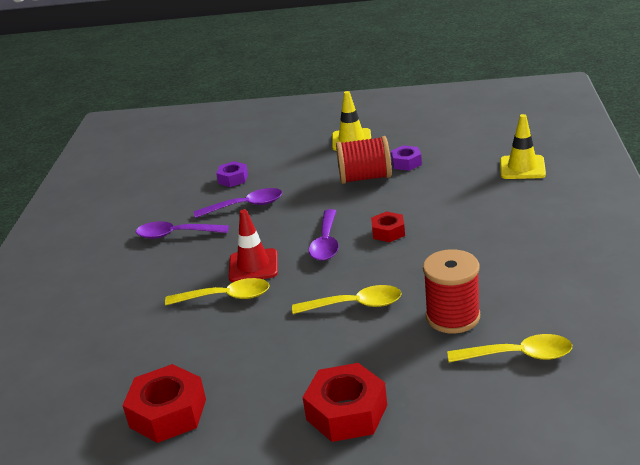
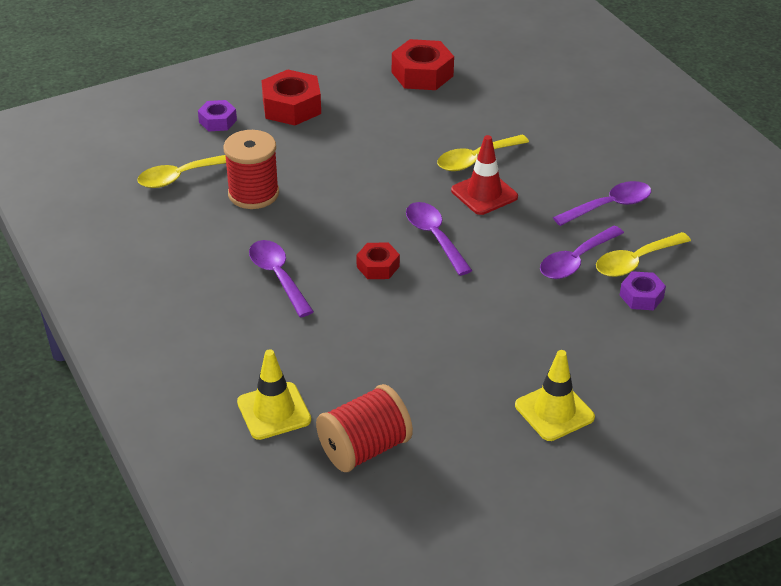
camera: 145 degrees right, 10 degrees up
(355, 305) = (349, 182): yellow spoon -> yellow spoon (635, 261)
(365, 178) = (471, 340): red spool -> red spool (364, 448)
(406, 163) = (437, 382): purple nut -> purple nut (217, 121)
(472, 242) = (278, 276): none -> purple spoon

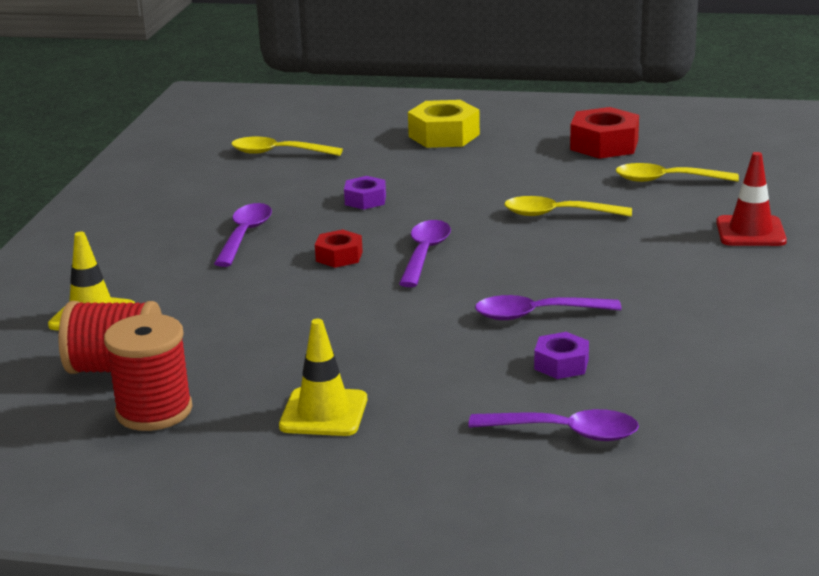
camera: 40 degrees right, 15 degrees down
(217, 121) = (365, 128): purple nut -> purple nut (365, 200)
(253, 194) = (316, 179): red spool -> red spool (154, 411)
(291, 107) = (444, 135): red nut -> yellow nut
(484, 194) = (524, 239): red traffic cone -> red traffic cone (750, 232)
(609, 206) = (643, 287): purple spoon -> purple spoon (566, 432)
(635, 261) = (600, 336): yellow spoon -> yellow spoon (666, 180)

